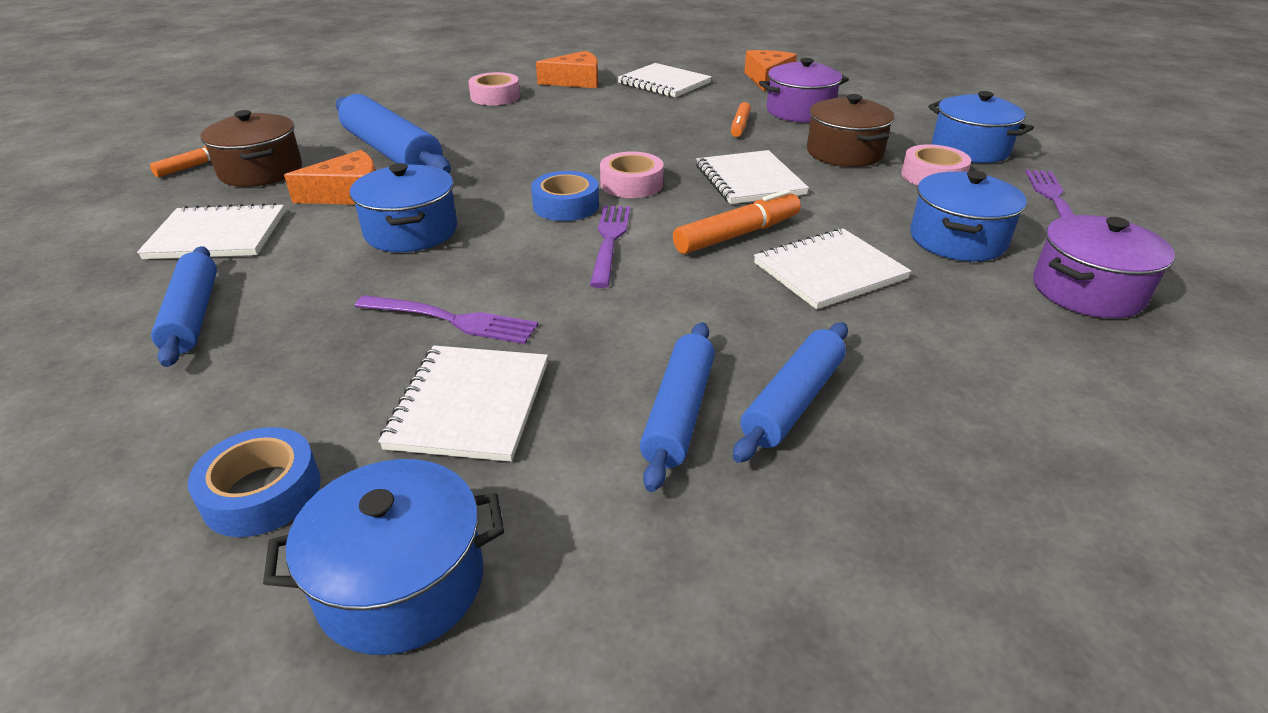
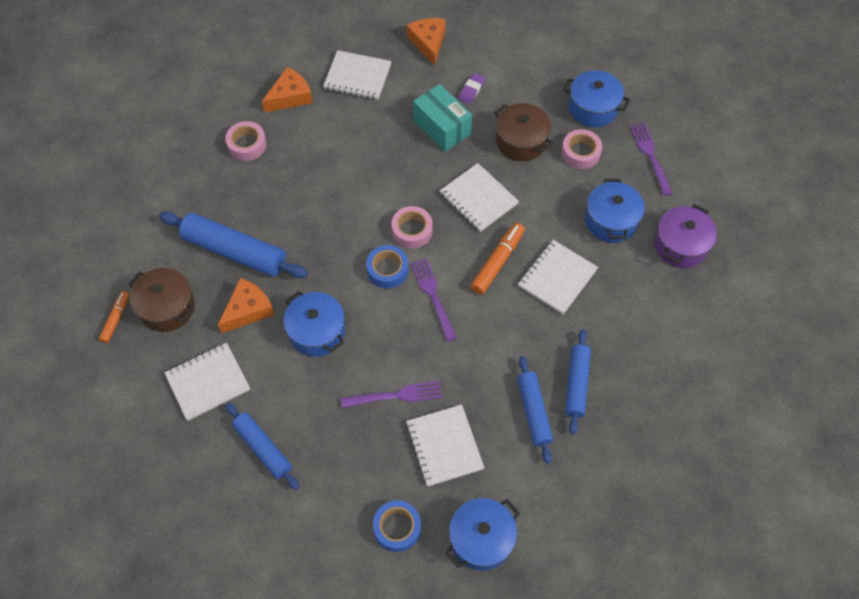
camera: 25 degrees left, 25 degrees up
(740, 126) = (442, 127): orange marker -> turquoise box
(799, 111) = (471, 90): purple pot -> purple eraser

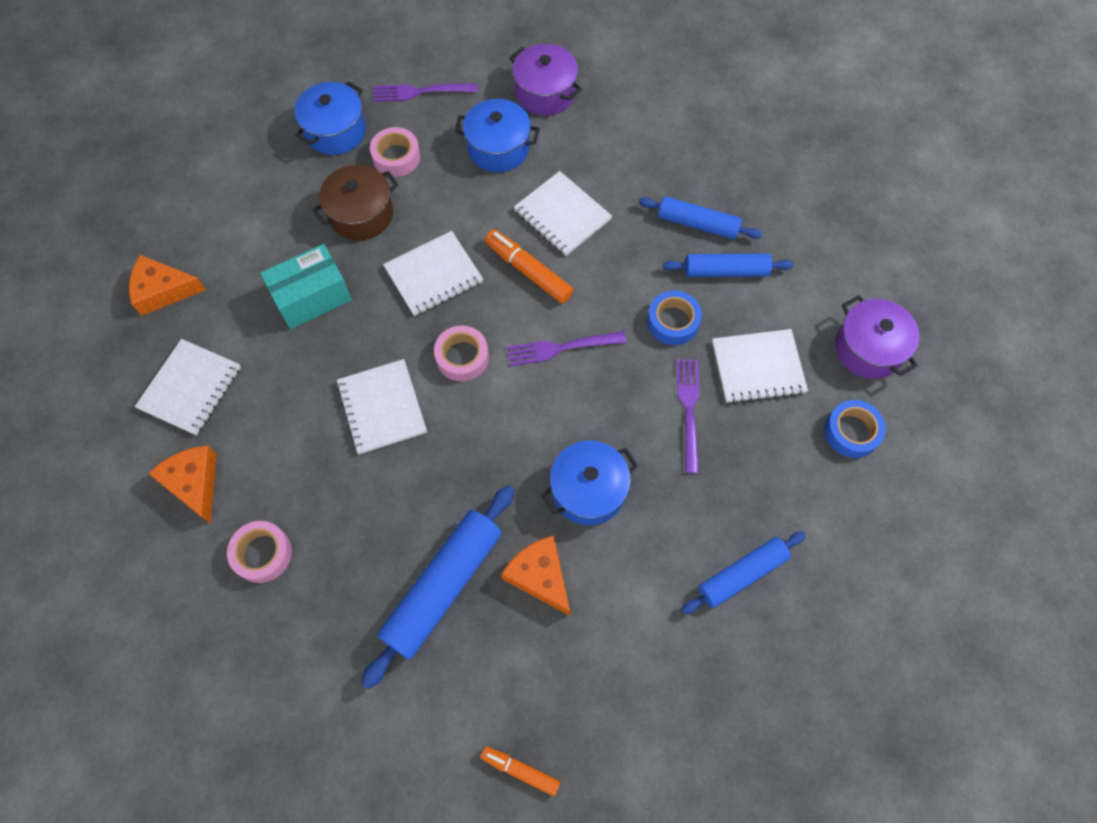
camera: 80 degrees left, 5 degrees up
(167, 308) = (515, 691): brown pot -> none
(208, 382) = (640, 639): white notebook -> white notebook (382, 408)
(387, 270) = (514, 394): blue tape -> blue tape (673, 322)
(471, 90) = (263, 253): purple eraser -> none
(481, 539) = (868, 348): blue pot -> purple pot

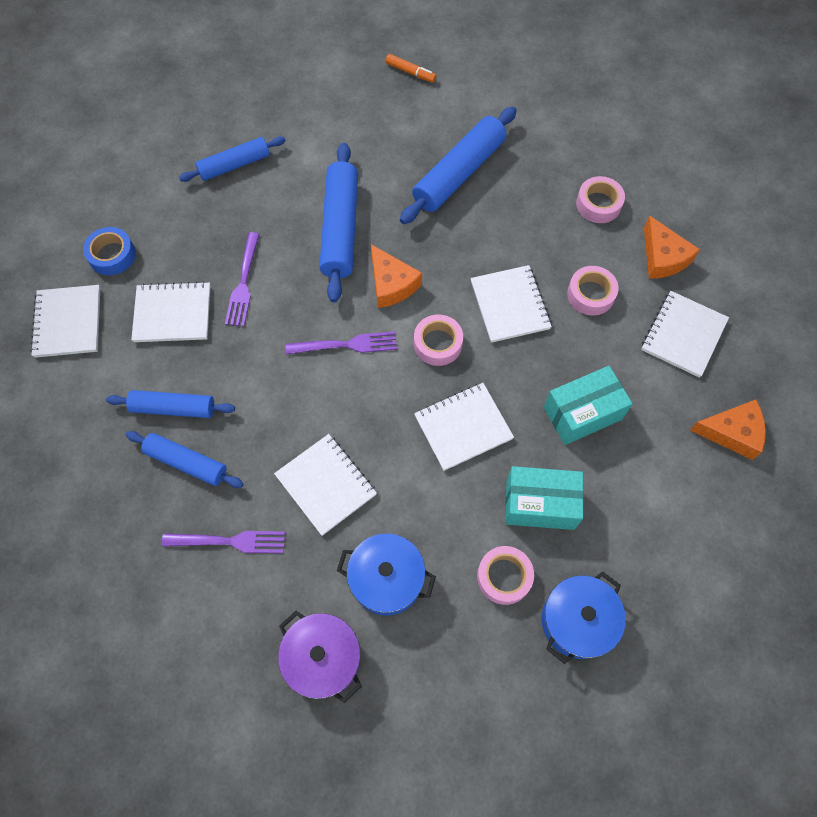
camera: 175 degrees left, 0 degrees up
(288, 428) = (590, 294): none -> pink tape
(361, 214) = (540, 504): brown pot -> turquoise box
(421, 92) = (476, 674): purple fork -> purple fork (229, 541)
(528, 271) = (368, 424): orange marker -> none
(540, 576) = (385, 175): orange cheese -> orange cheese (391, 284)
(588, 490) = (340, 228): blue pot -> blue rolling pin
(673, 322) = (238, 361): blue tape -> none
(868, 348) = (68, 322): purple pot -> white notebook

